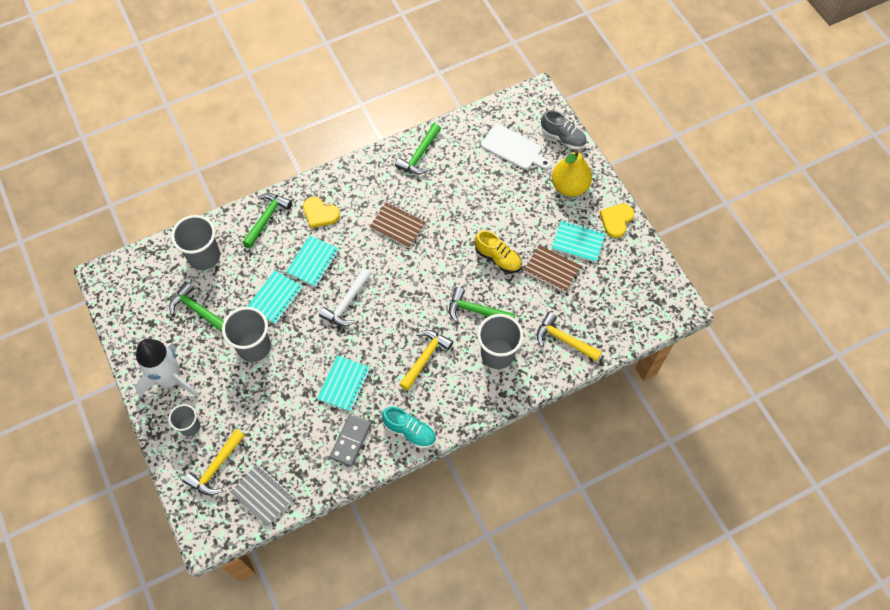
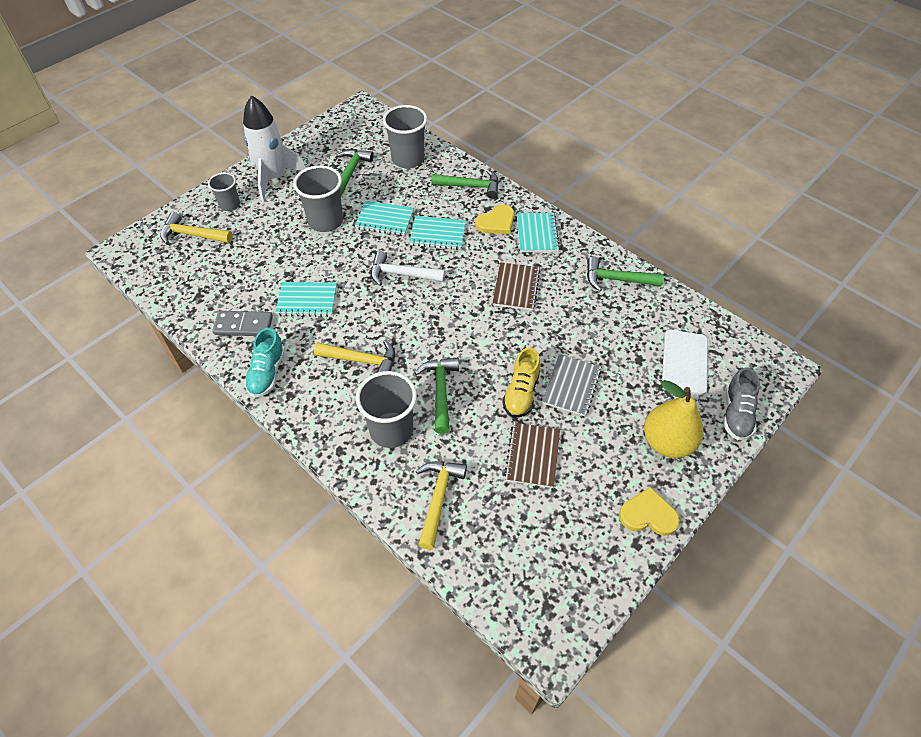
camera: 70 degrees right, 10 degrees down
(263, 495) = (170, 276): grey notebook -> grey notebook (571, 386)
(320, 213) = (496, 222): yellow heart -> yellow heart turned 135 degrees counterclockwise
(578, 242) = (589, 476): turquoise notebook -> turquoise notebook (537, 234)

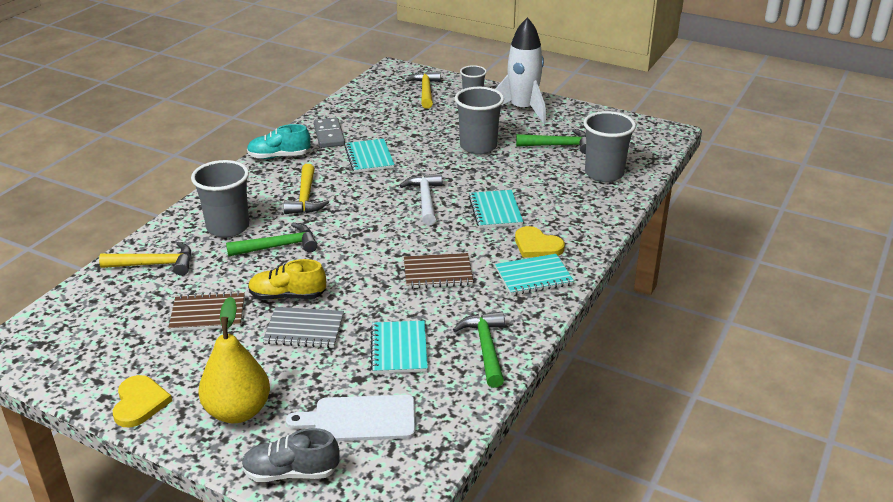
camera: 75 degrees right, 20 degrees down
(385, 220) = (499, 177): turquoise notebook -> turquoise notebook (399, 349)
(471, 186) = (586, 220): green hammer -> none

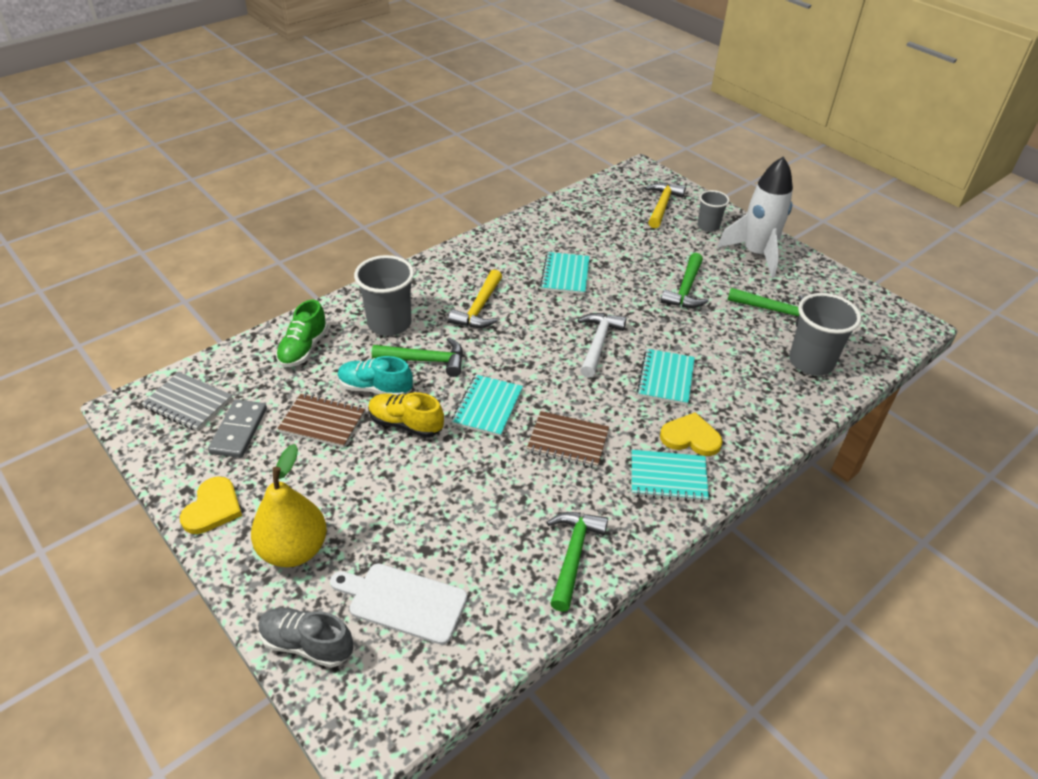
camera: 20 degrees right, 10 degrees up
(155, 264) = (303, 349): yellow hammer -> green shoe
(279, 156) = (477, 251): turquoise shoe -> turquoise shoe (375, 388)
(304, 329) = (402, 470): grey notebook -> grey notebook (188, 403)
(329, 135) = (538, 237): grey domino -> grey domino (239, 431)
(399, 349) = (483, 526): turquoise notebook -> turquoise notebook (488, 407)
(478, 146) = (685, 290): grey cup -> green hammer
(537, 245) = (690, 437): yellow heart -> yellow heart turned 135 degrees clockwise

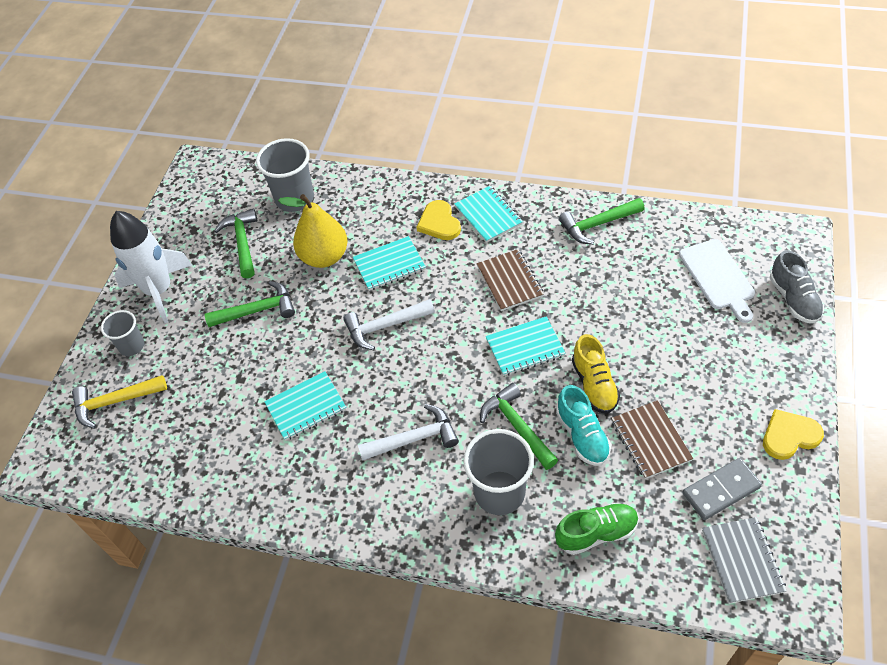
camera: 120 degrees left, 10 degrees up
(294, 550) = (756, 359): yellow pear -> yellow pear (324, 257)
(479, 308) = (414, 438): yellow hammer -> white hammer

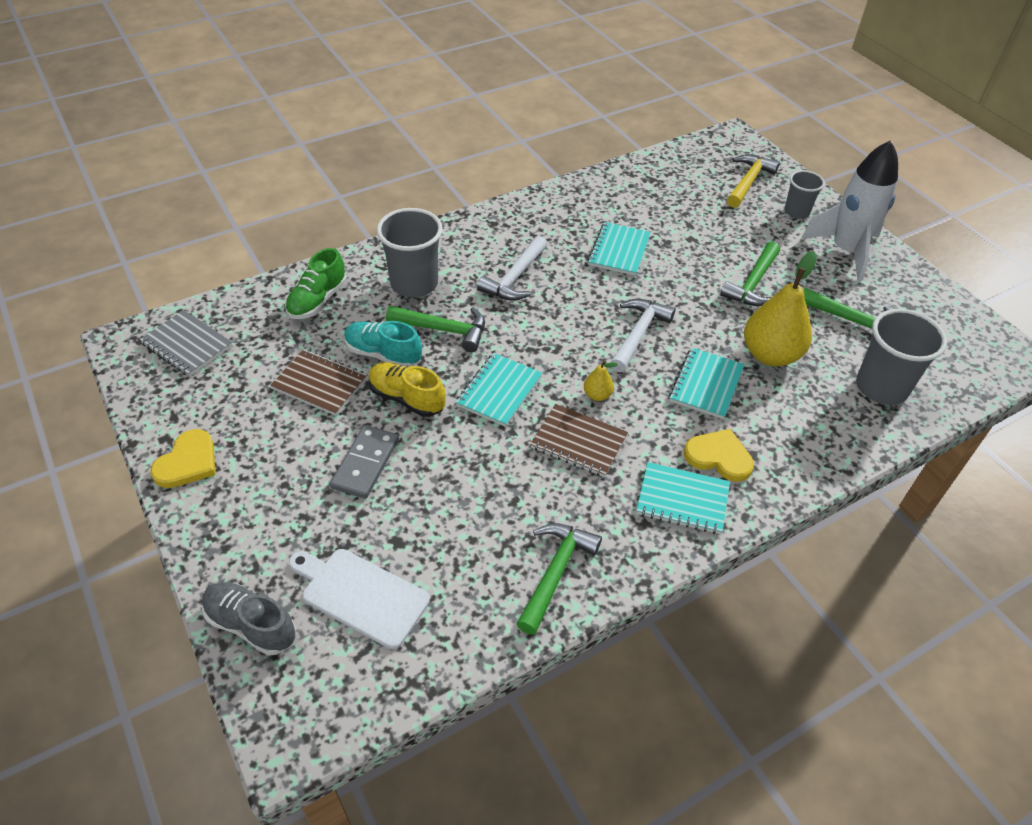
camera: 130 degrees right, 5 degrees down
(464, 302) = (597, 395): none -> yellow pear
(721, 490) = (231, 382): grey domino -> grey domino (365, 463)

